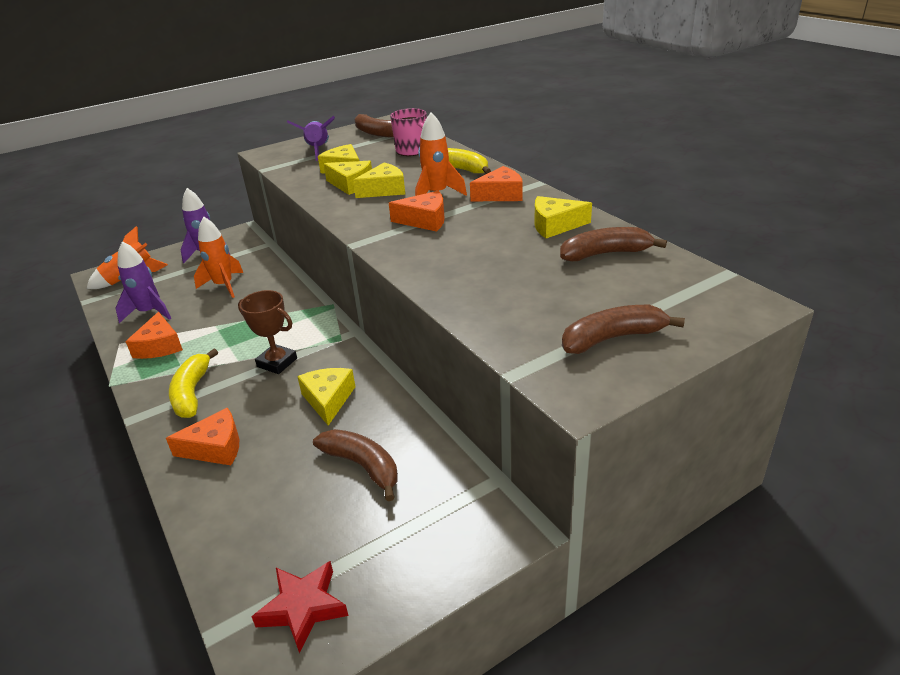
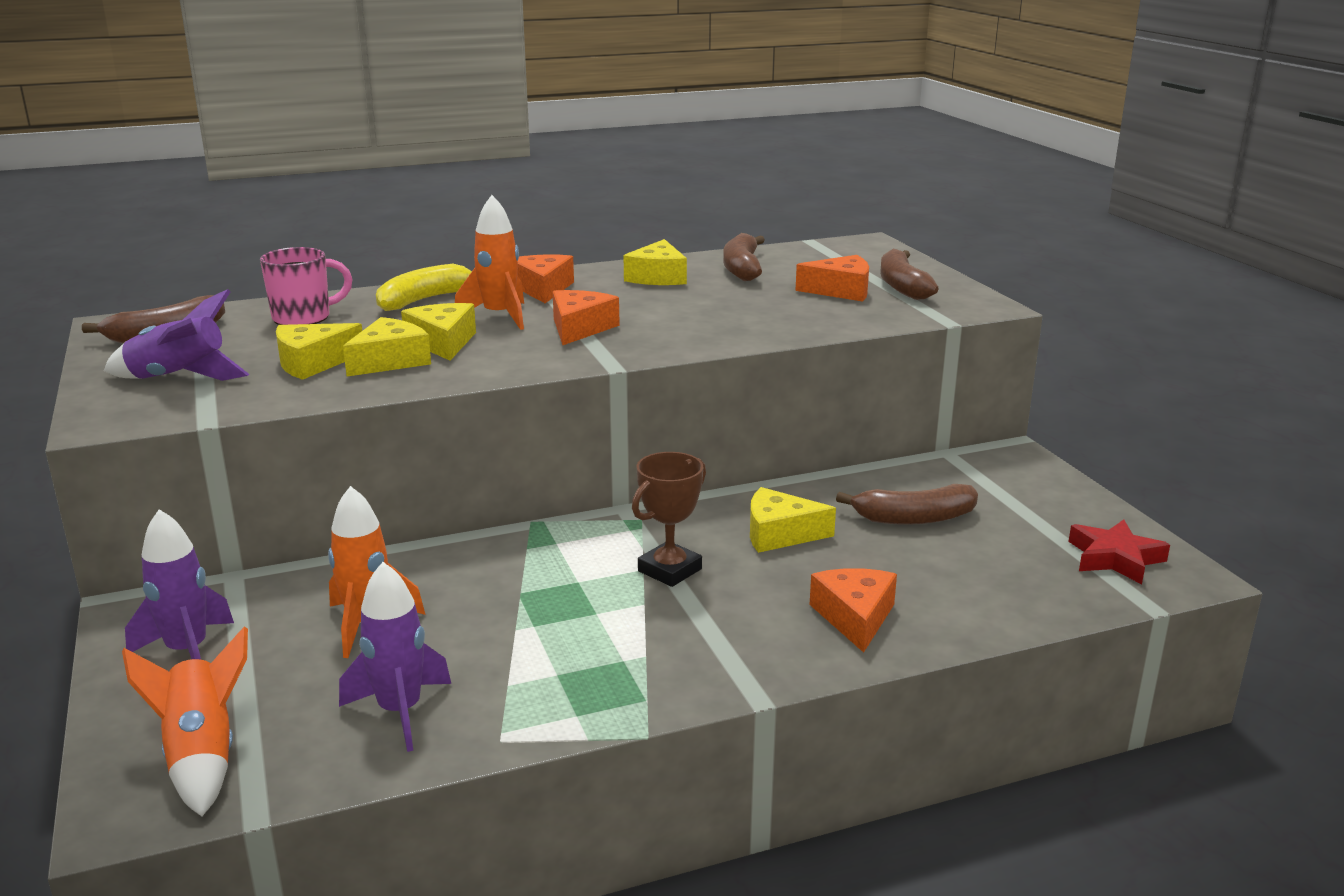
camera: 80 degrees left, 10 degrees down
(159, 346) = (545, 688): orange cheese -> orange cheese (841, 291)
(192, 393) = (713, 643): yellow banana -> none
(362, 466) = (914, 518): brown banana -> brown banana turned 150 degrees counterclockwise

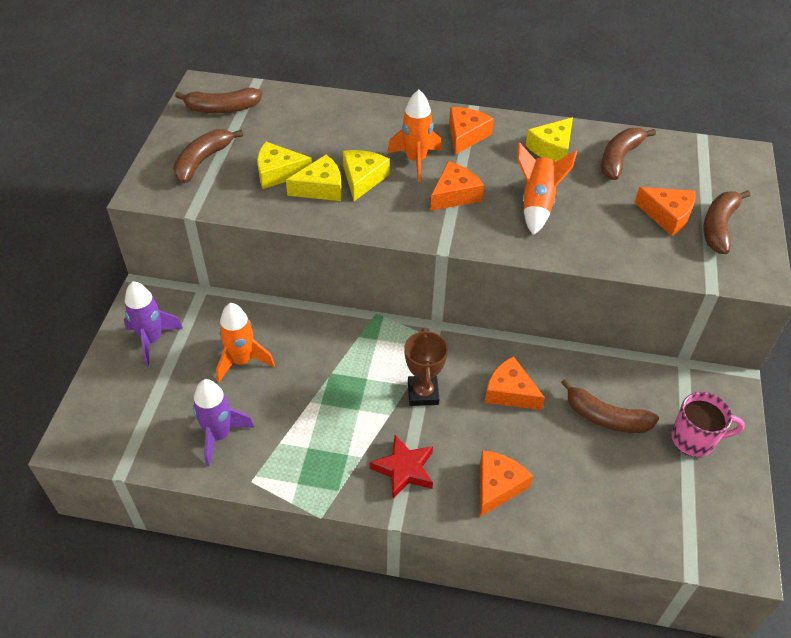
camera: 30 degrees right, 25 degrees up
(179, 378) = (202, 161): purple rocket -> brown banana
(202, 756) = (120, 419): orange rocket -> orange rocket (537, 204)
(303, 318) = (304, 118): pink mug -> pink mug (694, 439)
(424, 300) = (385, 122): yellow banana -> none
(669, 570) = (423, 393): brown trophy -> brown trophy turned 75 degrees counterclockwise
(779, 534) = (510, 392): yellow cheese -> orange cheese
(1115, 558) = (708, 519): red star -> red star (404, 469)

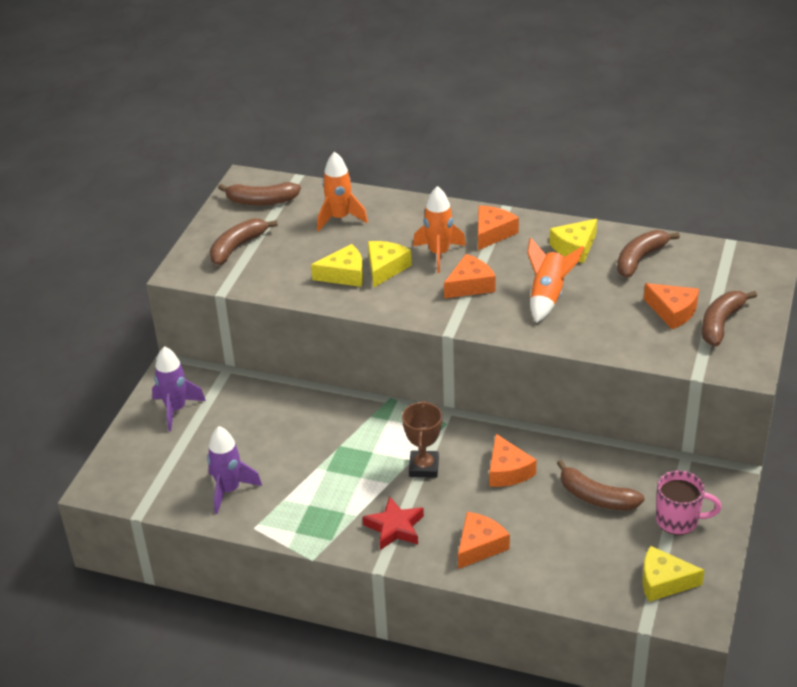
camera: 10 degrees right, 10 degrees down
(242, 361) = (257, 431): orange rocket -> orange rocket (339, 218)
(278, 173) = (307, 260): yellow cheese -> yellow cheese (663, 582)
(510, 392) = (507, 471): orange cheese -> orange cheese turned 150 degrees counterclockwise

